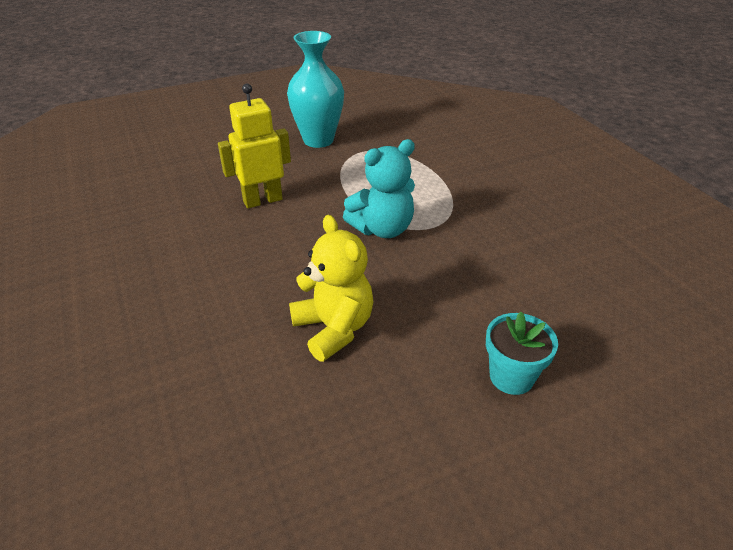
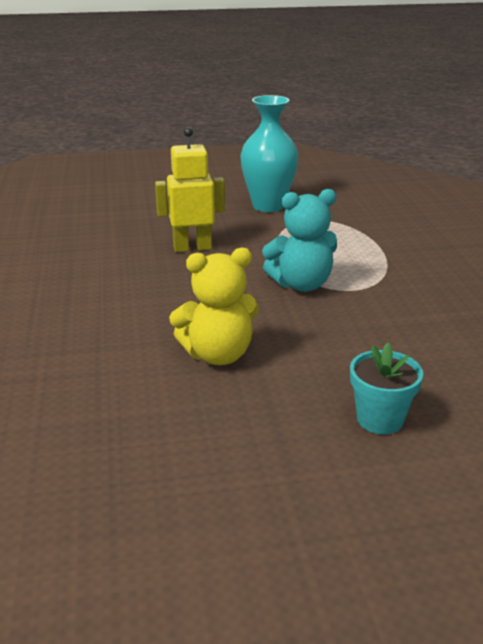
camera: 15 degrees right, 10 degrees down
(334, 328) = (218, 355): yellow teddy bear -> yellow teddy bear turned 90 degrees clockwise

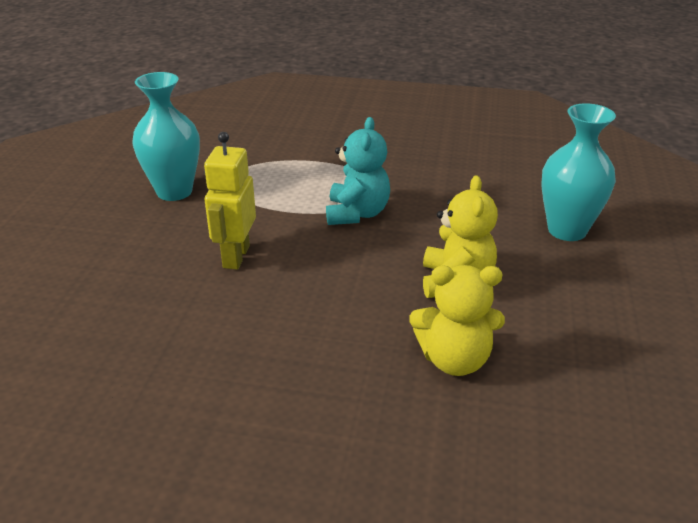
camera: 70 degrees left, 5 degrees up
(93, 370) = (454, 360): none -> yellow teddy bear
(380, 419) = (567, 230): turquoise flower pot -> turquoise vase

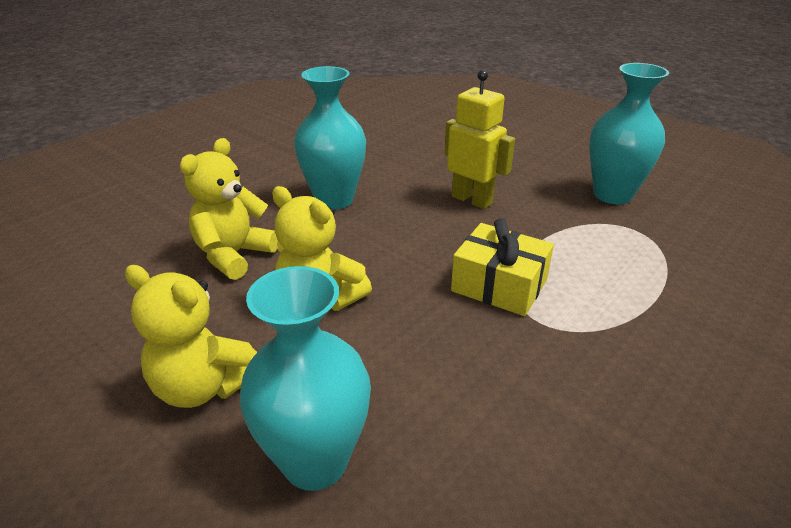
camera: 120 degrees right, 0 degrees up
(302, 342) = (334, 200): none -> turquoise vase
(357, 213) = (499, 285): turquoise teddy bear -> yellow gift
(581, 292) = (204, 386): none -> yellow teddy bear

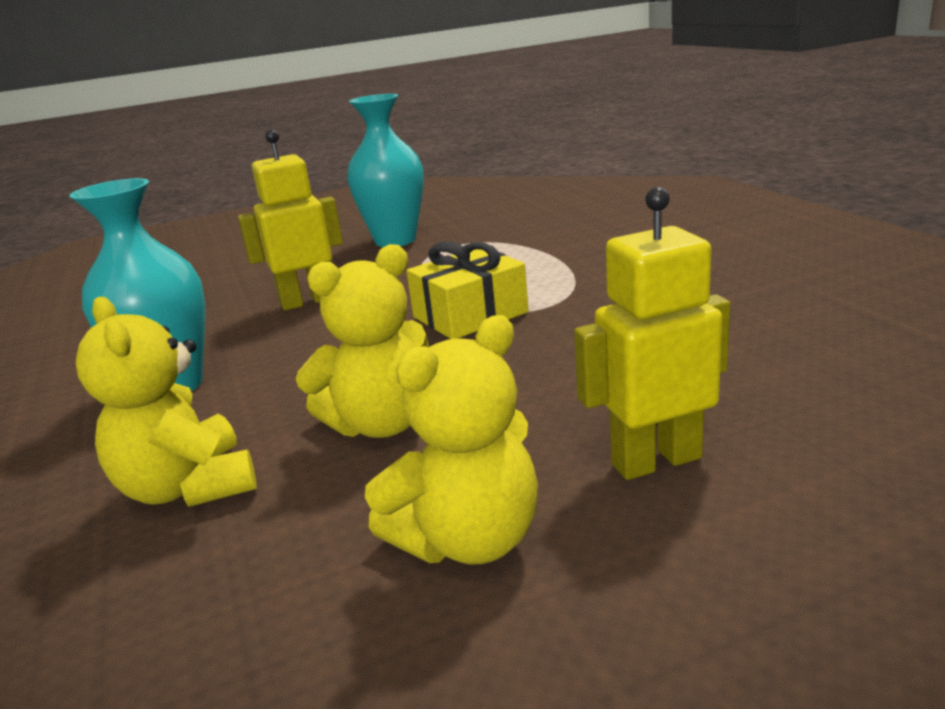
camera: 60 degrees left, 10 degrees down
(315, 461) = (655, 460): turquoise vase -> yellow robot

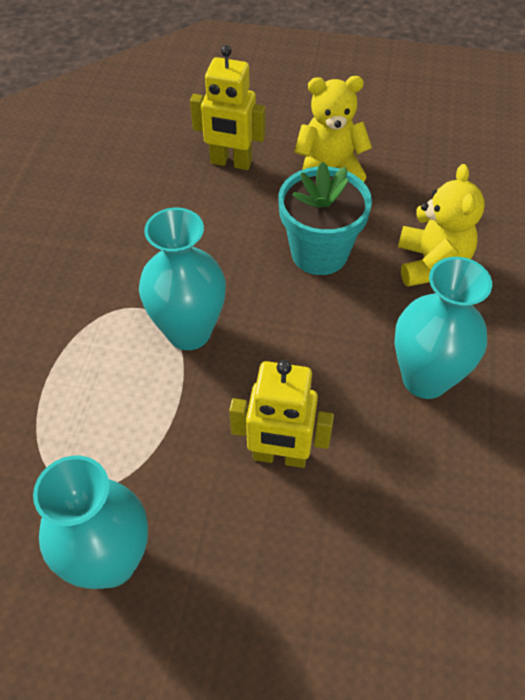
camera: 150 degrees left, 30 degrees up
(381, 424) = (319, 253): yellow teddy bear -> turquoise flower pot
(470, 315) = (189, 332): yellow gift -> turquoise vase

